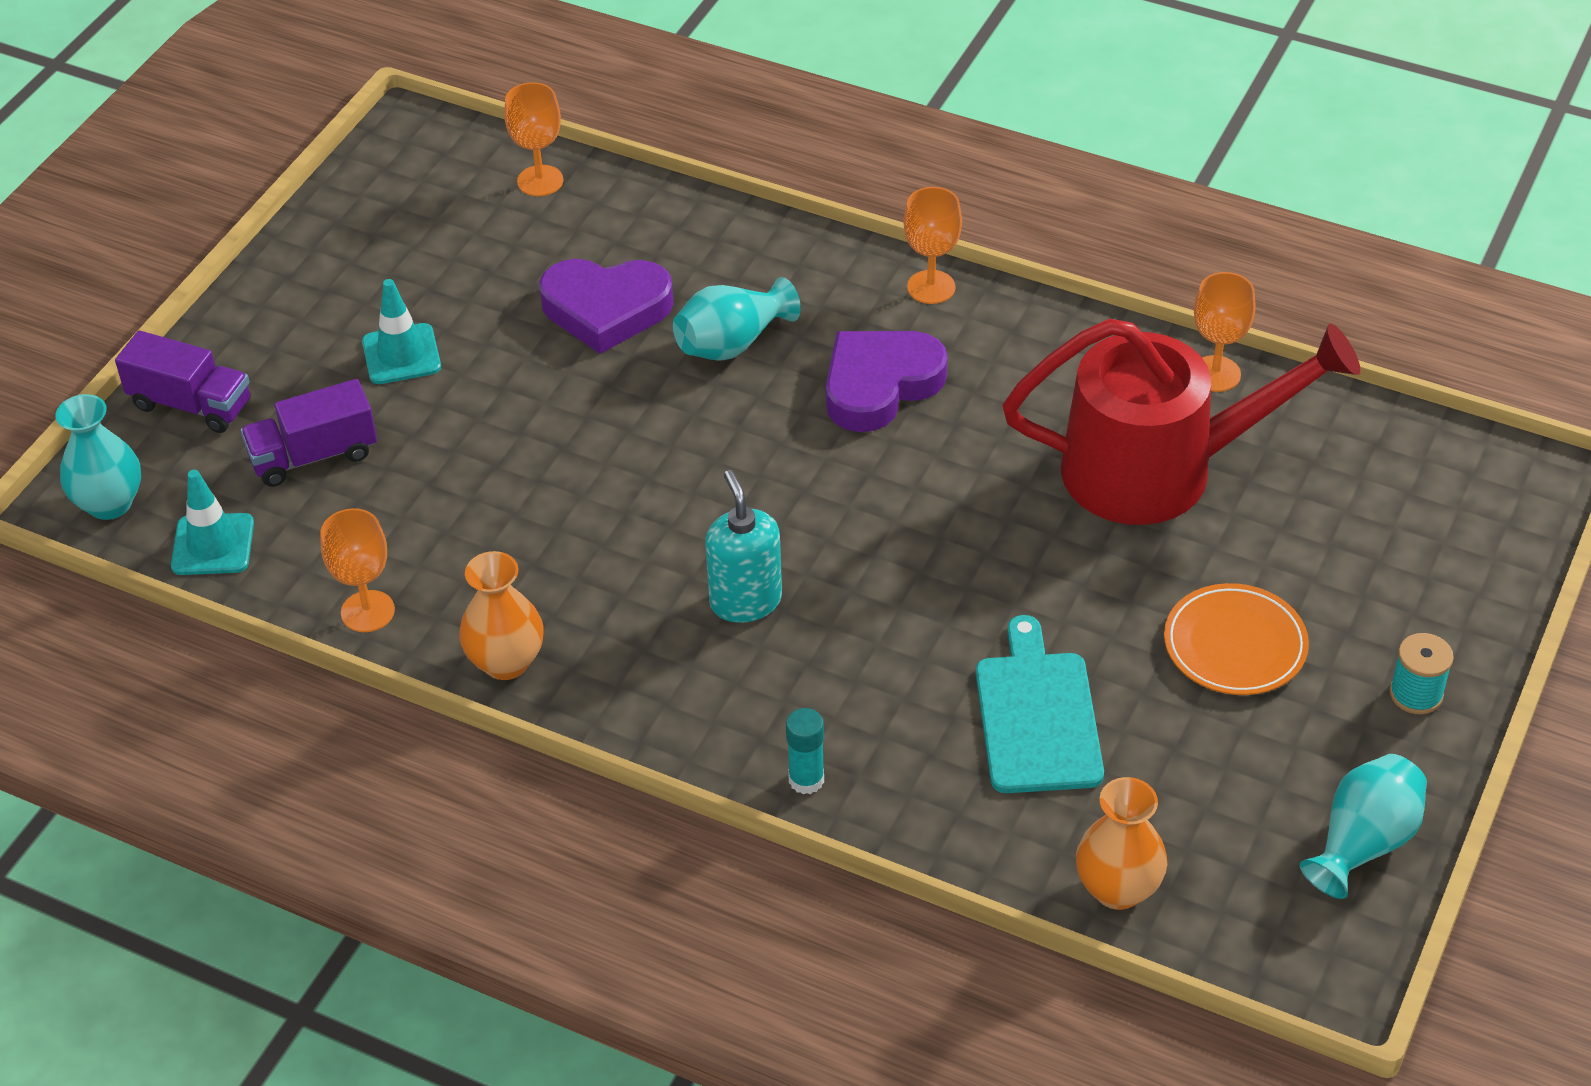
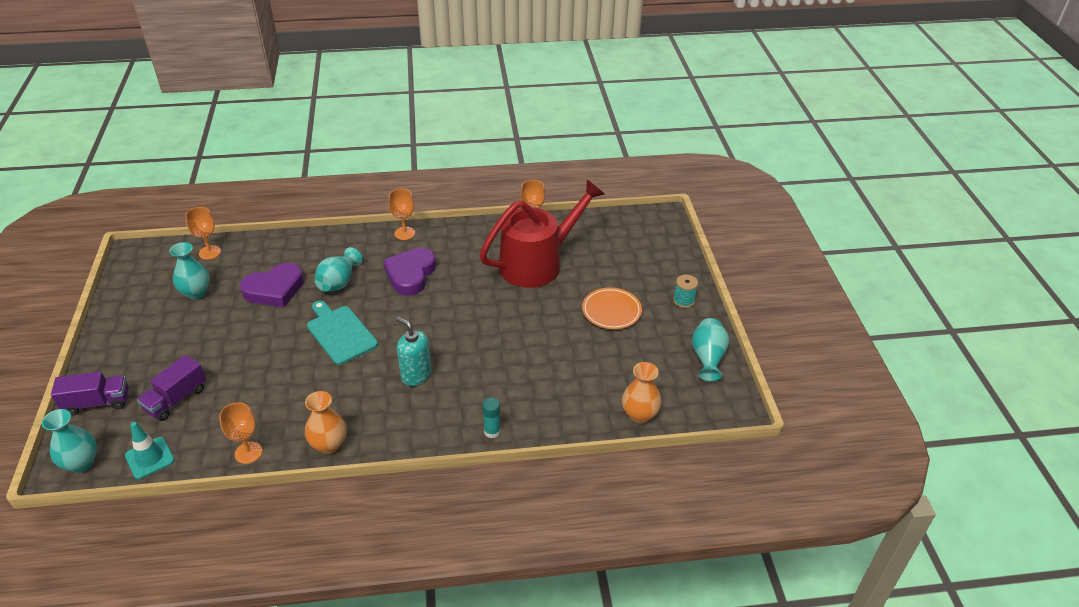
camera: 35 degrees left, 5 degrees down
(401, 354) = (191, 342): turquoise traffic cone -> none
(467, 257) = (196, 293): none -> turquoise vase
(1037, 716) = (562, 366): turquoise cutting board -> turquoise cutting board (340, 333)

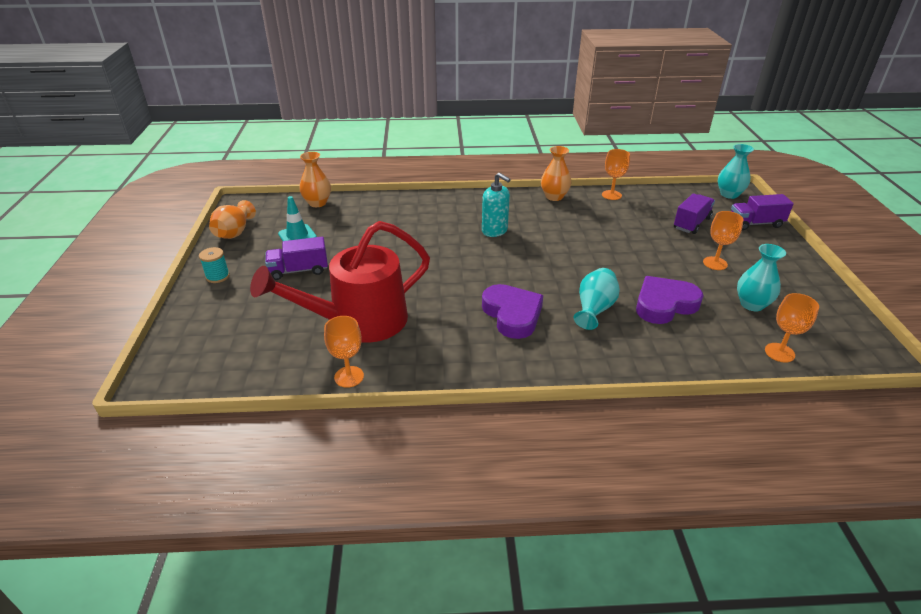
camera: 175 degrees left, 5 degrees down
(150, 458) = (681, 195): turquoise traffic cone -> turquoise traffic cone (297, 236)
(340, 333) = (573, 262): turquoise cutting board -> none
(404, 233) = (529, 370): orange goblet -> orange goblet (715, 263)
(410, 274) = (512, 314): purple heart -> purple heart turned 45 degrees counterclockwise
(492, 431) = (433, 199): turquoise glue stick -> none
(611, 311) = (299, 270): orange plate -> purple truck
(708, 358) = (234, 232): turquoise vase -> orange vase

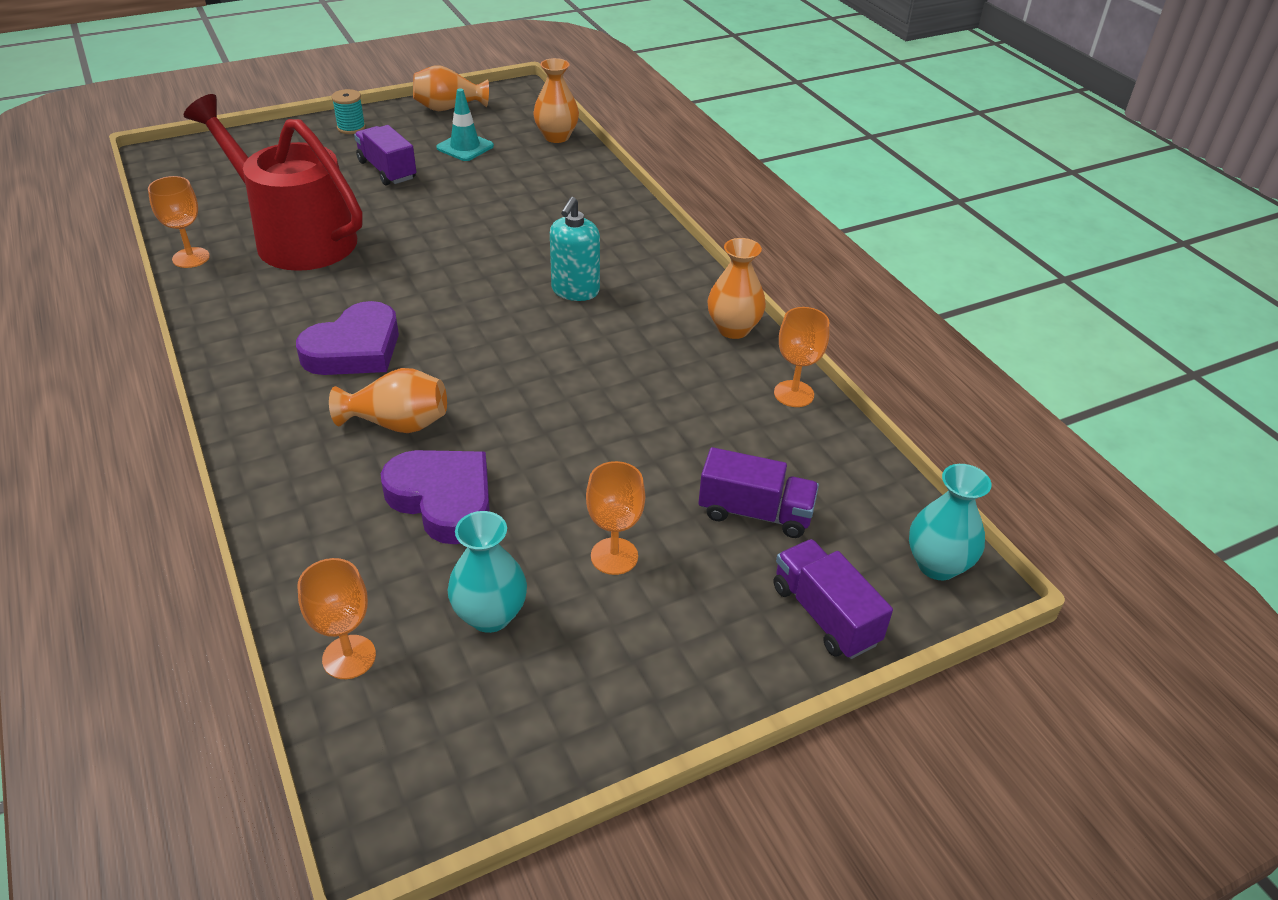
camera: 65 degrees right, 5 degrees up
(594, 309) = (398, 424): turquoise vase -> orange vase

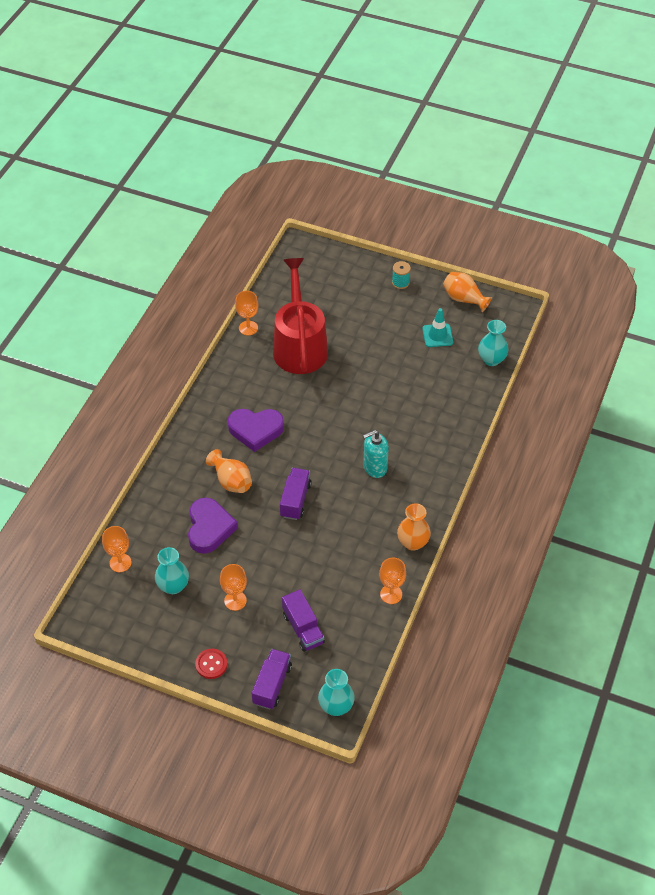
camera: 50 degrees right, 10 degrees up
(387, 170) = (383, 327): purple truck -> purple truck (295, 500)
(556, 137) = (491, 359): orange vase -> turquoise vase
(704, 668) = (211, 664): none -> red button

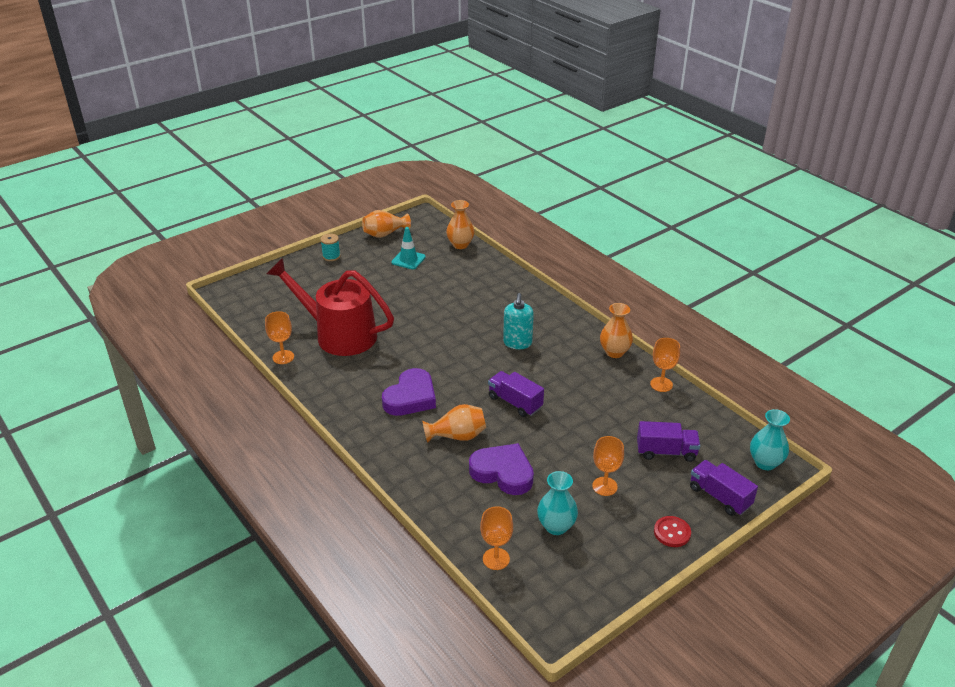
camera: 60 degrees left, 15 degrees down
(491, 359) = (460, 245): turquoise vase -> orange vase

